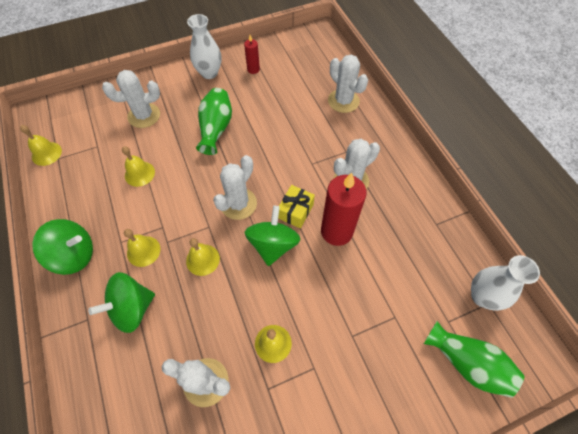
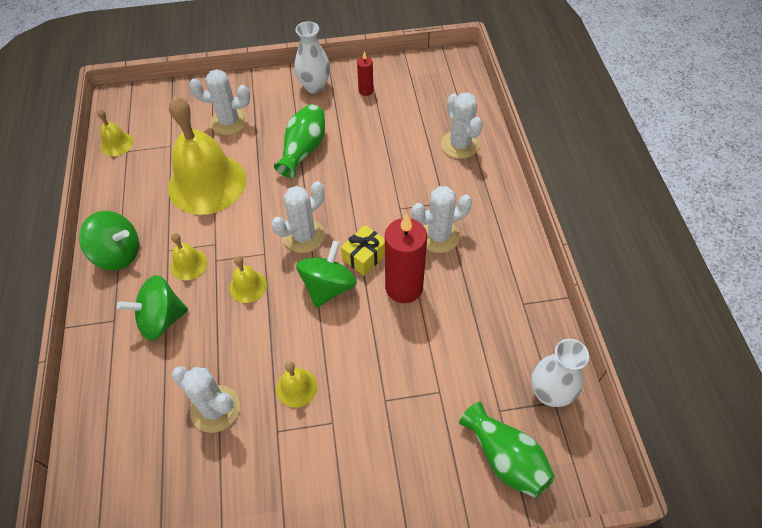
camera: 15 degrees right, 5 degrees down
(139, 173) = (207, 183): yellow bell -> yellow bell, size x2.31

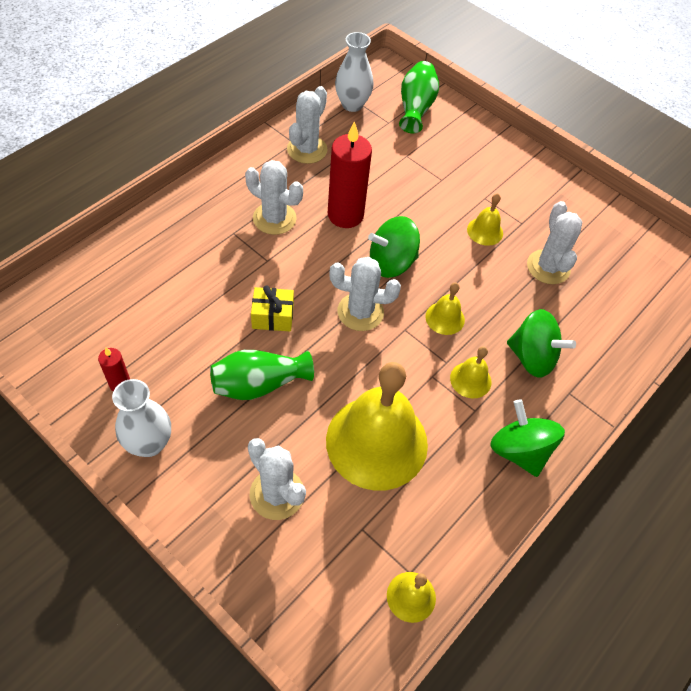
camera: 135 degrees left, 0 degrees up
(364, 256) = (340, 256): yellow gift -> yellow gift (273, 316)
(460, 144) = (147, 256): white cactus -> white cactus (307, 149)

